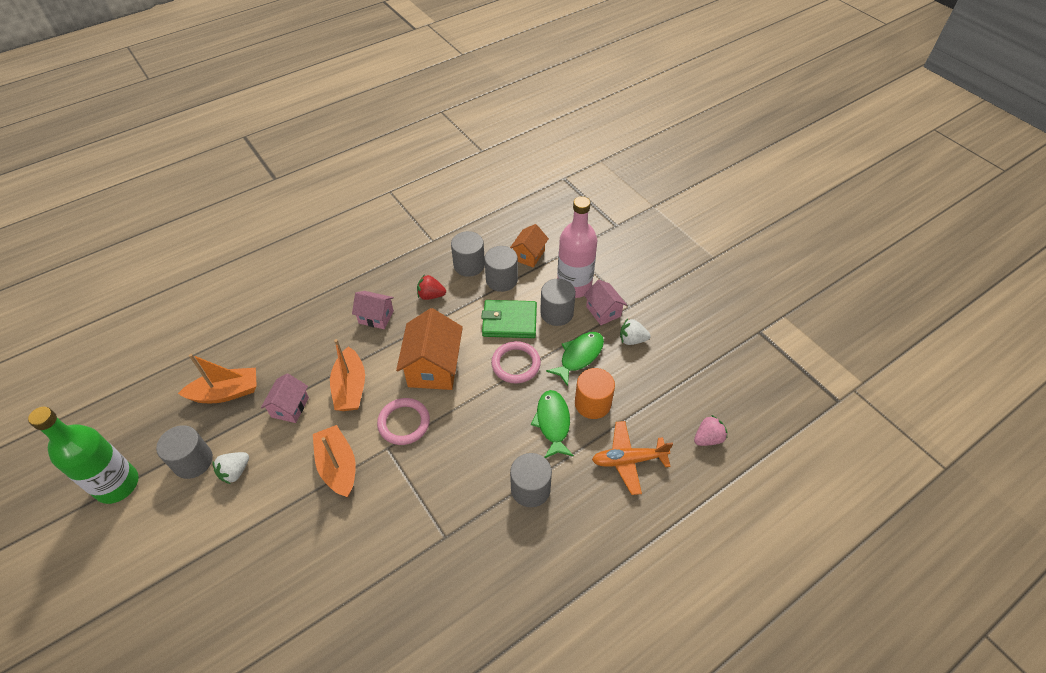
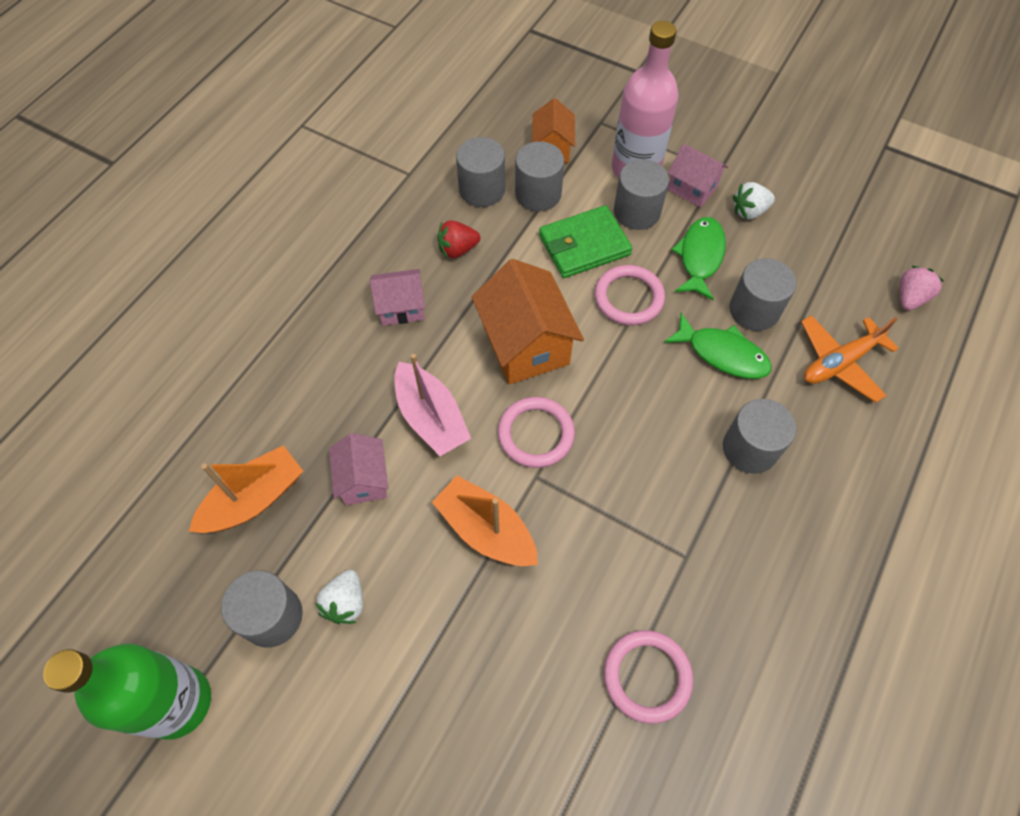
camera: 25 degrees left, 10 degrees up
(350, 388) = (431, 418): orange boat -> pink boat
(372, 597) = (647, 676): none -> pink ring
(553, 422) = (722, 354): green fish -> green fish turned 150 degrees clockwise
(592, 403) = (754, 310): orange cylinder -> grey cylinder

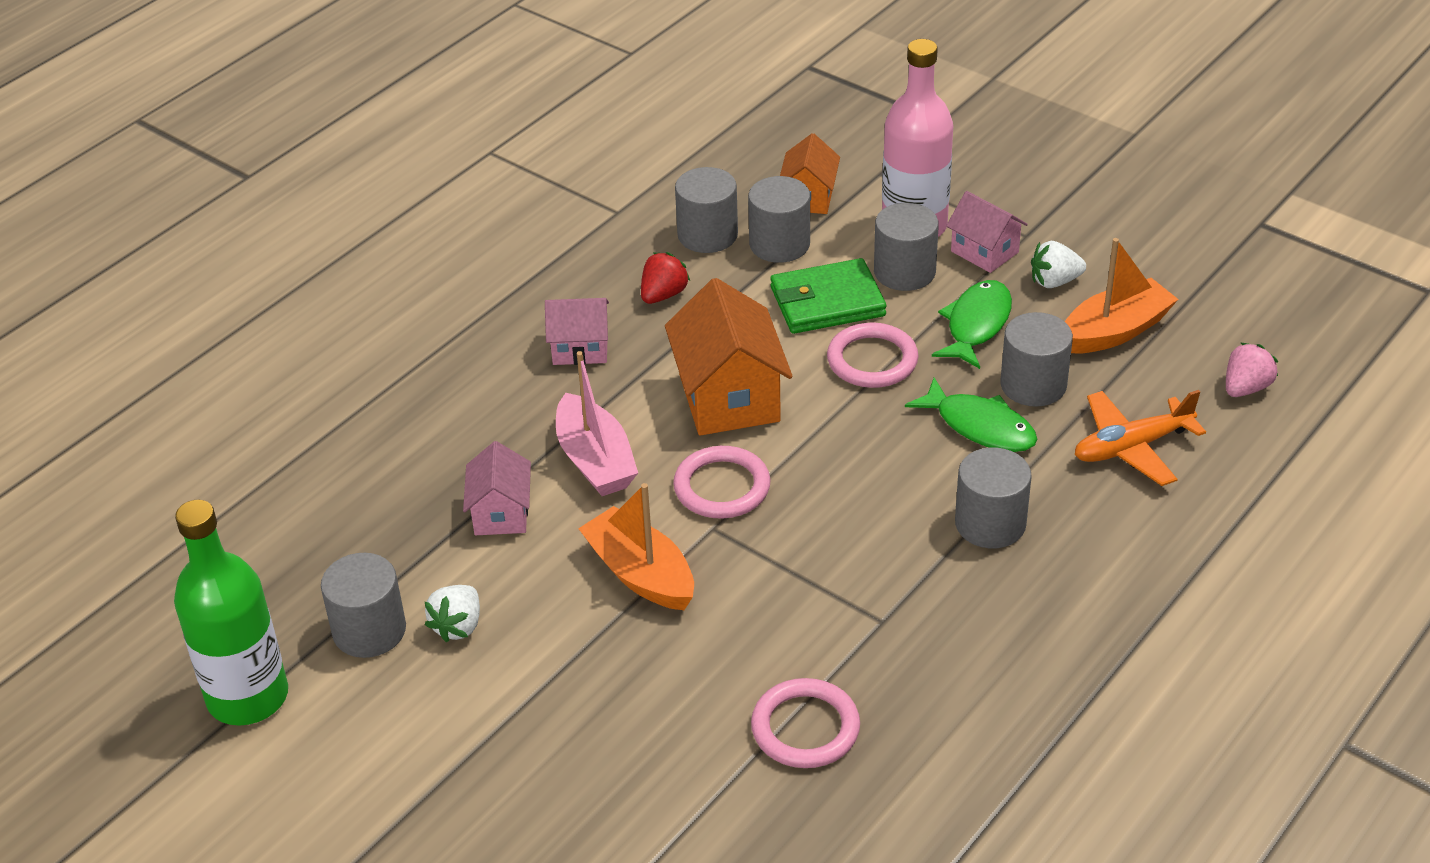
camera: 10 degrees right, 20 degrees down
(254, 499) = (367, 520): orange boat -> orange boat (1115, 331)
(457, 249) = (663, 295): red strawberry -> red strawberry turned 135 degrees clockwise

